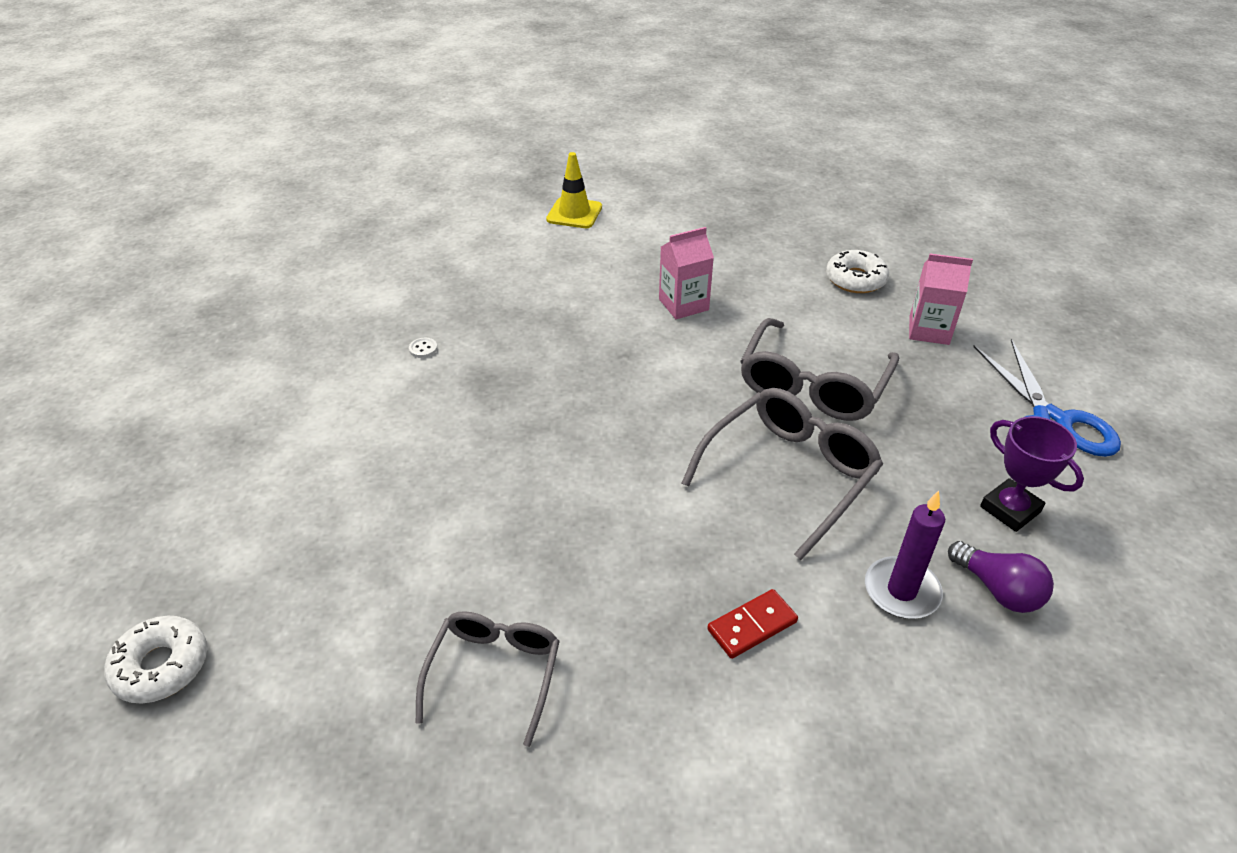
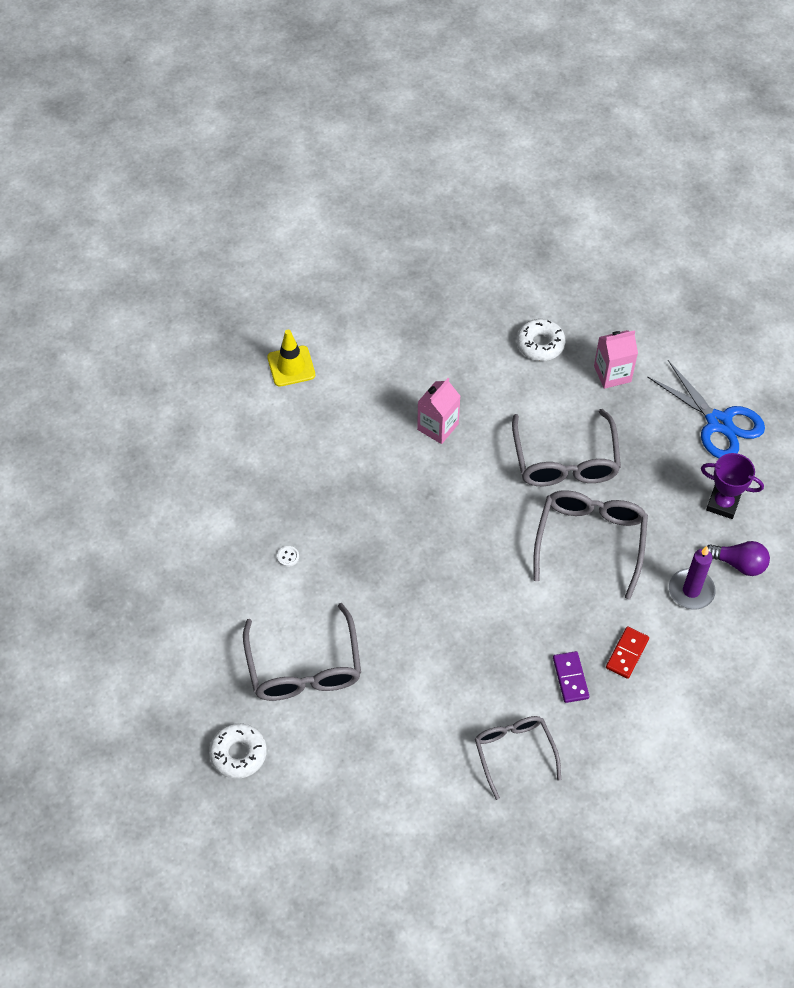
camera: 30 degrees left, 15 degrees up
(161, 666) = (334, 847): white donut -> white donut (238, 754)
(336, 452) = (304, 667): none -> grey glasses
(647, 617) = (570, 678): none -> purple domino

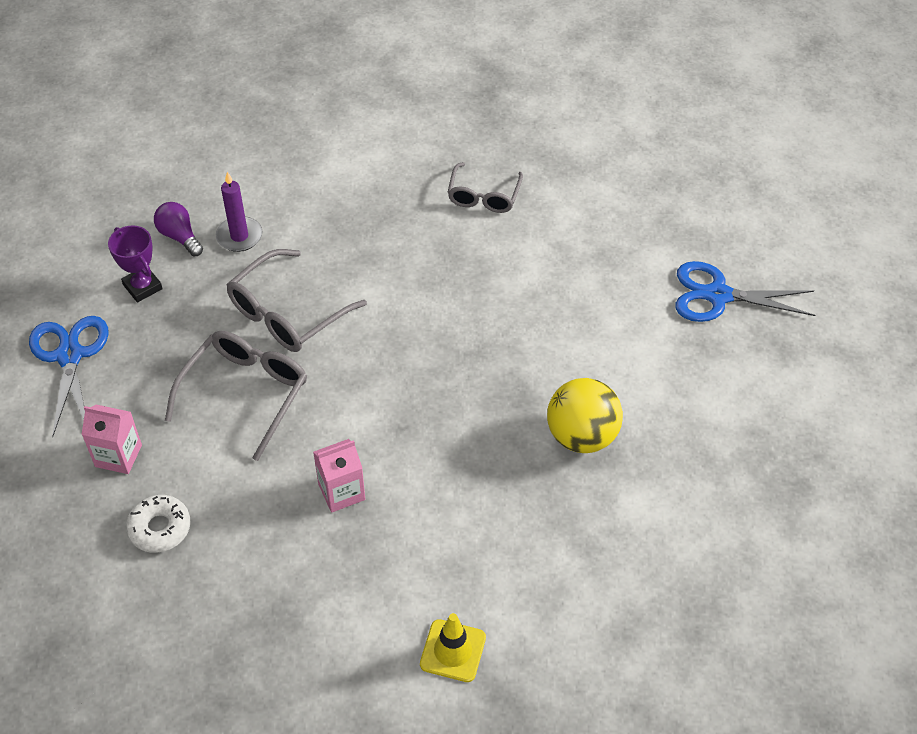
camera: 150 degrees left, 5 degrees down
(238, 754) = (717, 295): white donut -> blue scissors
(288, 557) = (581, 436): white button -> yellow ball
(304, 667) = (621, 334): grey glasses -> none
(570, 678) = (396, 223): purple domino -> none
(627, 653) = (335, 218): red domino -> none

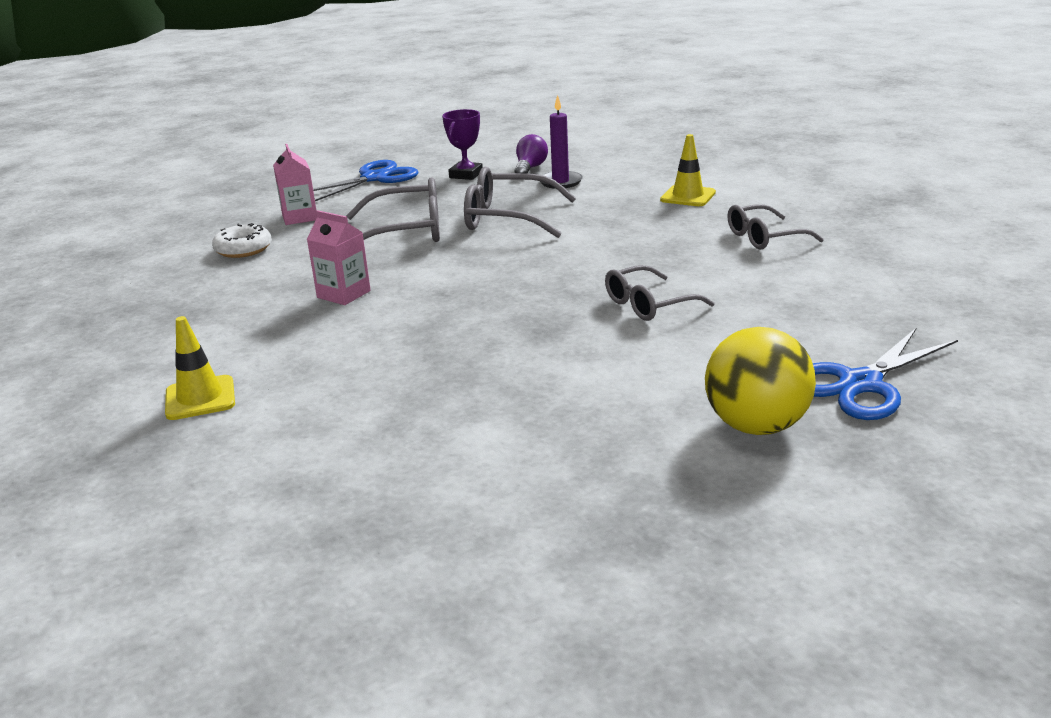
camera: 60 degrees right, 25 degrees down
(362, 183) = (688, 196): none -> yellow traffic cone
(532, 323) = (649, 304): none -> grey glasses
(581, 436) = (540, 374): yellow ball -> yellow ball (756, 426)
(717, 295) = (859, 384): blue scissors -> blue scissors turned 105 degrees counterclockwise

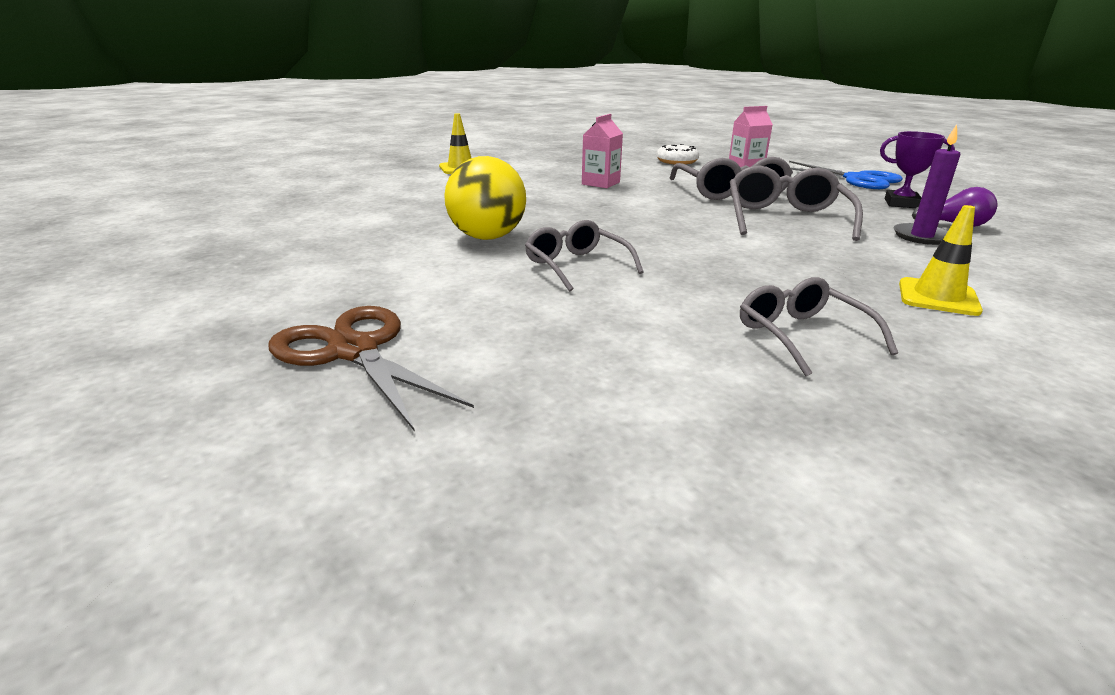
camera: 85 degrees right, 0 degrees up
(756, 426) = (313, 295): yellow ball -> yellow ball (487, 237)
(859, 384) = (354, 350): blue scissors -> brown scissors

